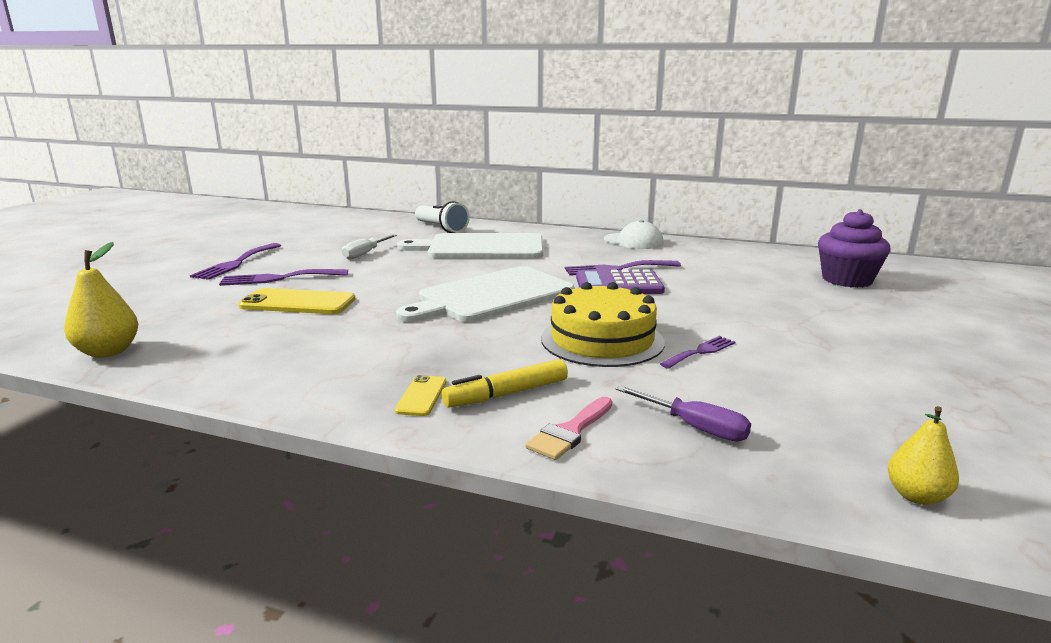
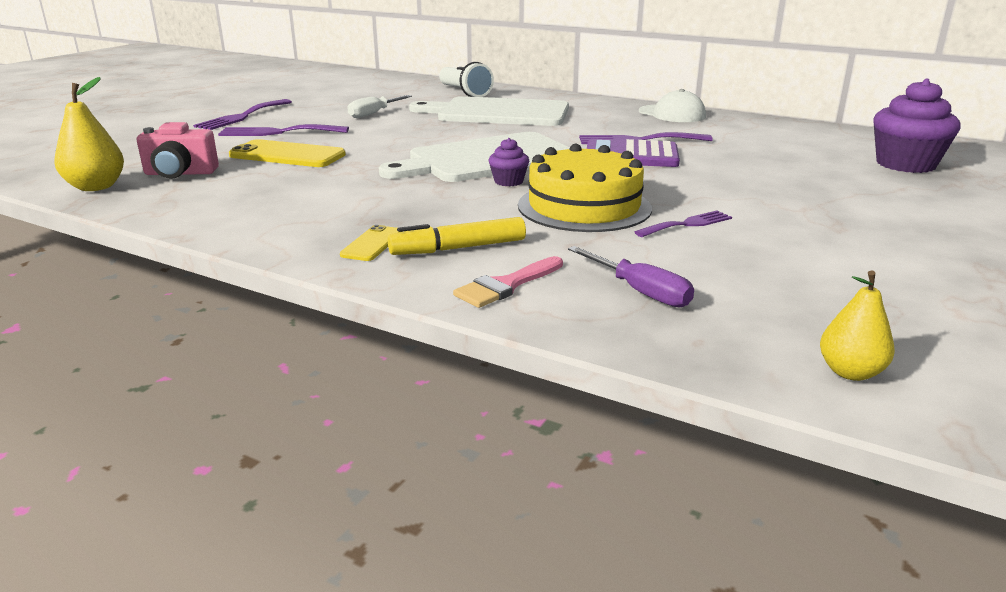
camera: 10 degrees right, 5 degrees up
(194, 330) = (180, 173): none -> pink camera
(522, 318) = (508, 181): none -> purple cupcake

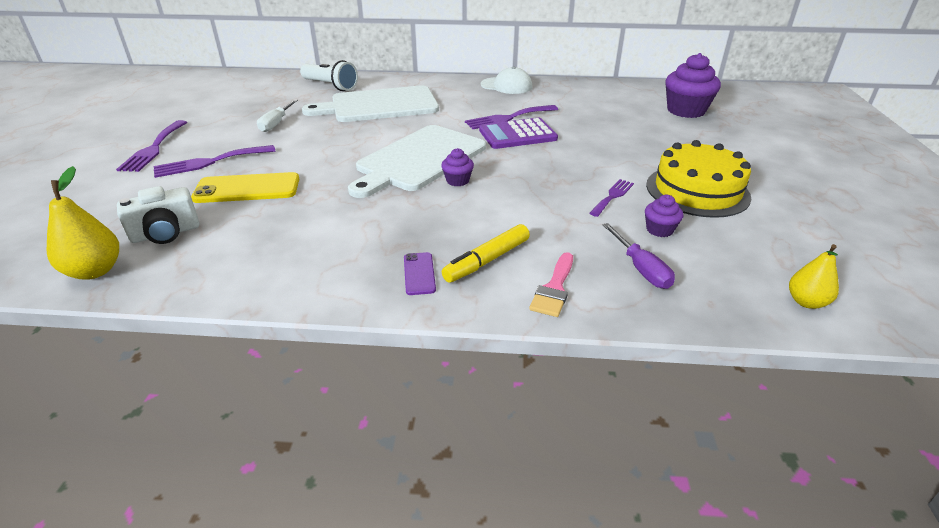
camera: 25 degrees left, 10 degrees up
(180, 173) = (166, 233): pink camera -> white camera
(372, 244) = (419, 273): yellow phone -> purple phone
(584, 206) = (533, 195): yellow cake -> yellow cake (697, 191)
(640, 292) = (641, 269): purple screwdriver -> purple screwdriver turned 45 degrees clockwise
(713, 263) = (659, 230): none -> purple cupcake

